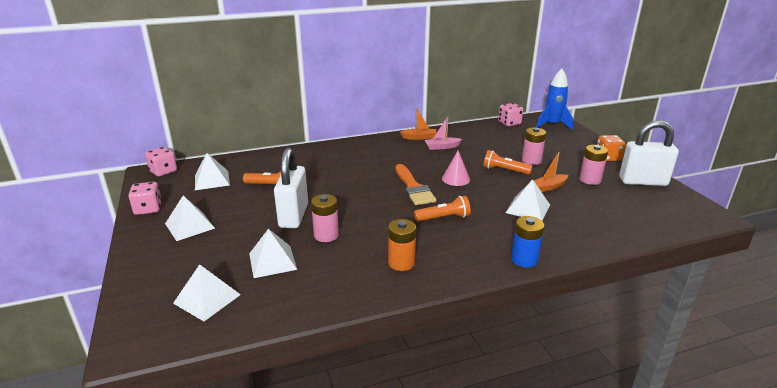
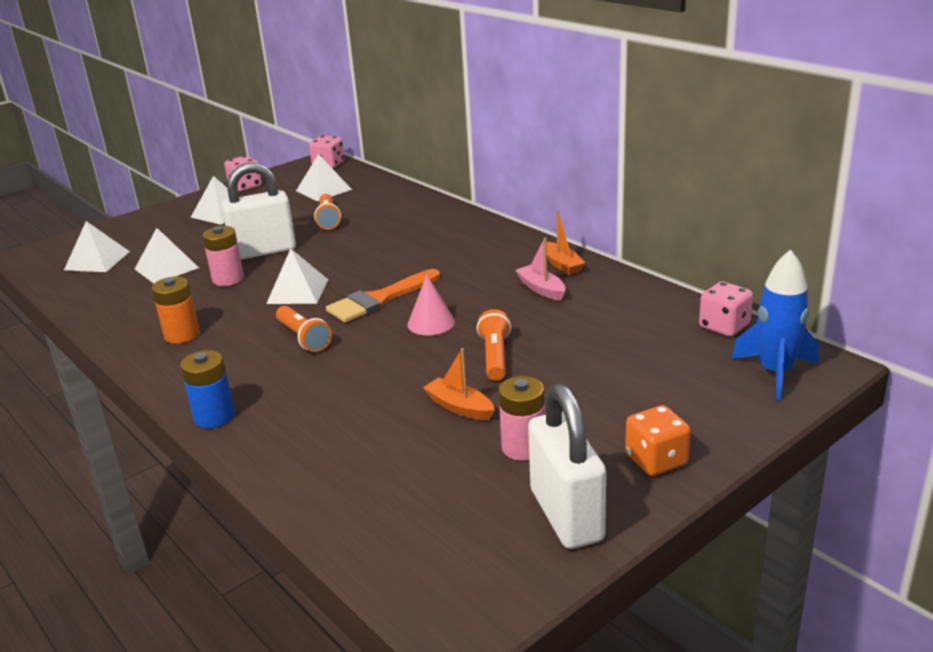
camera: 70 degrees right, 0 degrees up
(527, 208) = (367, 398): white pyramid -> white pyramid (297, 291)
(531, 160) = (559, 375): pink battery -> none

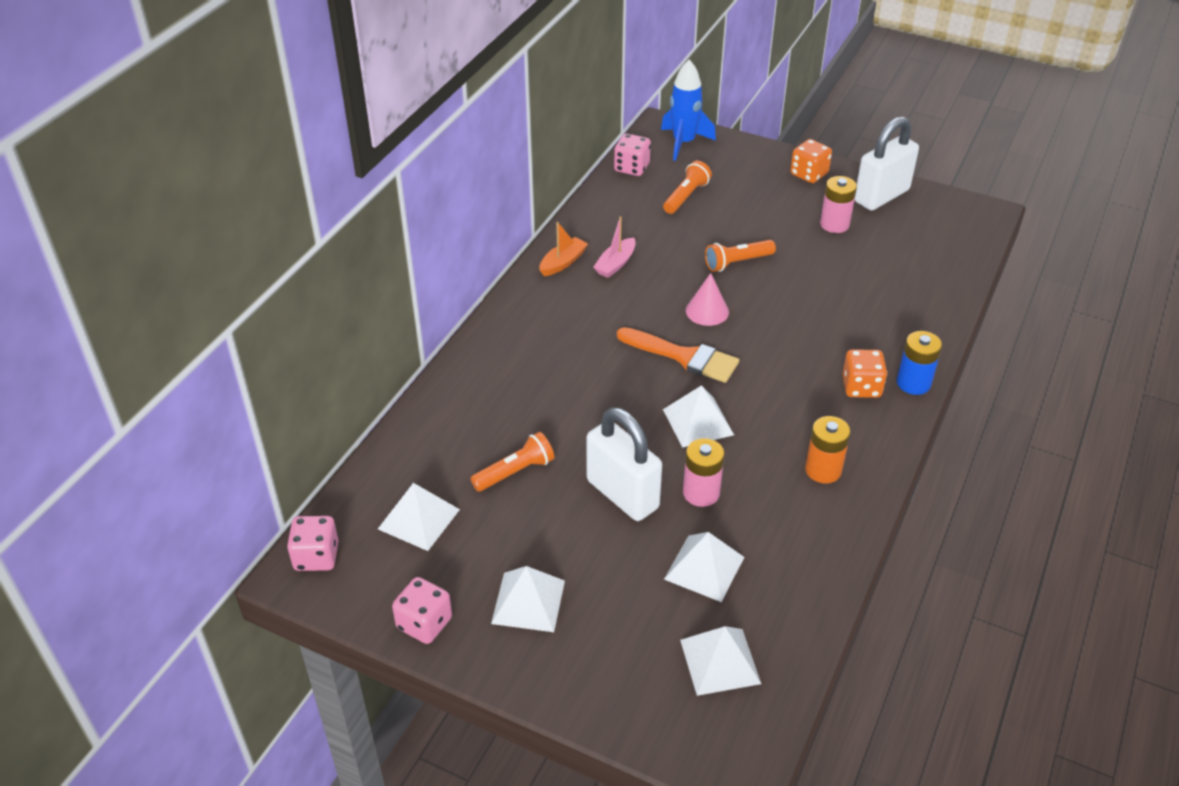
camera: 115 degrees left, 15 degrees up
(245, 382) = (861, 387): none -> orange dice
(303, 338) = (776, 380): orange flashlight -> orange flashlight (686, 196)
(460, 407) = (812, 262): orange boat -> none

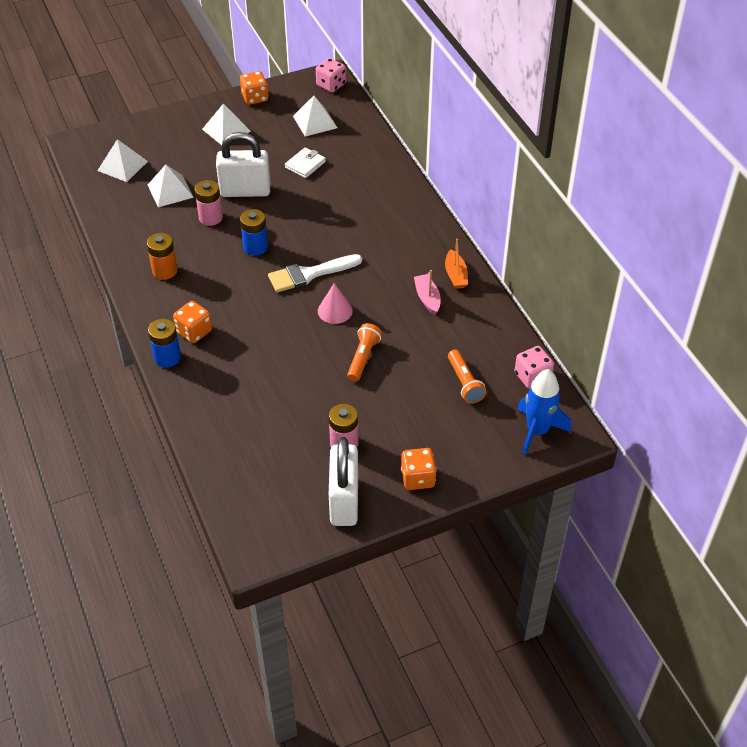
camera: 130 degrees right, 5 degrees up
(424, 623) = (255, 98): pink dice -> orange dice
(515, 472) = (305, 165): orange flashlight -> white wallet
(684, 356) = (309, 274): orange brush -> white brush
(698, 422) = (255, 247): white pyramid -> blue battery

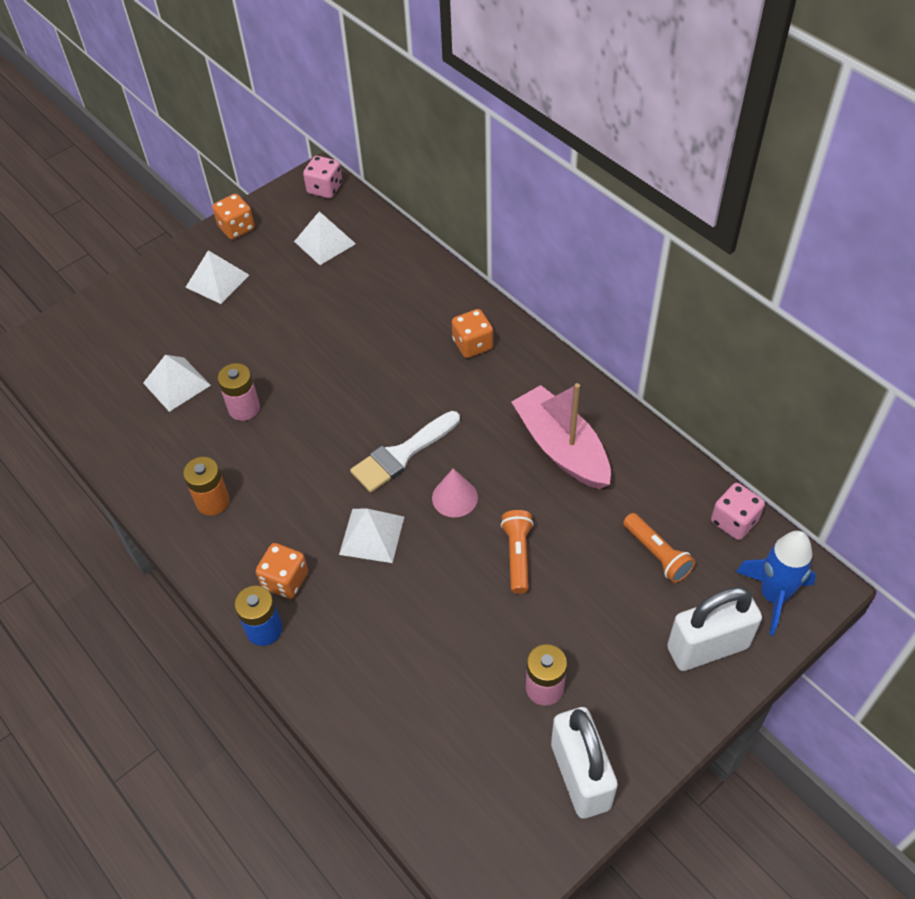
camera: 15 degrees left, 5 degrees up
(122, 165) = (100, 364): white pyramid -> white pyramid (371, 535)
(245, 191) = (274, 359): white padlock -> white padlock (707, 647)
(255, 247) = (318, 435): blue battery -> none
(305, 165) = (336, 303): white wallet -> none
(418, 478) = (658, 710): orange dice -> orange dice (472, 344)
(427, 298) = (561, 448): pink boat -> pink boat, size x1.99
(455, 275) = (582, 406): orange boat -> none

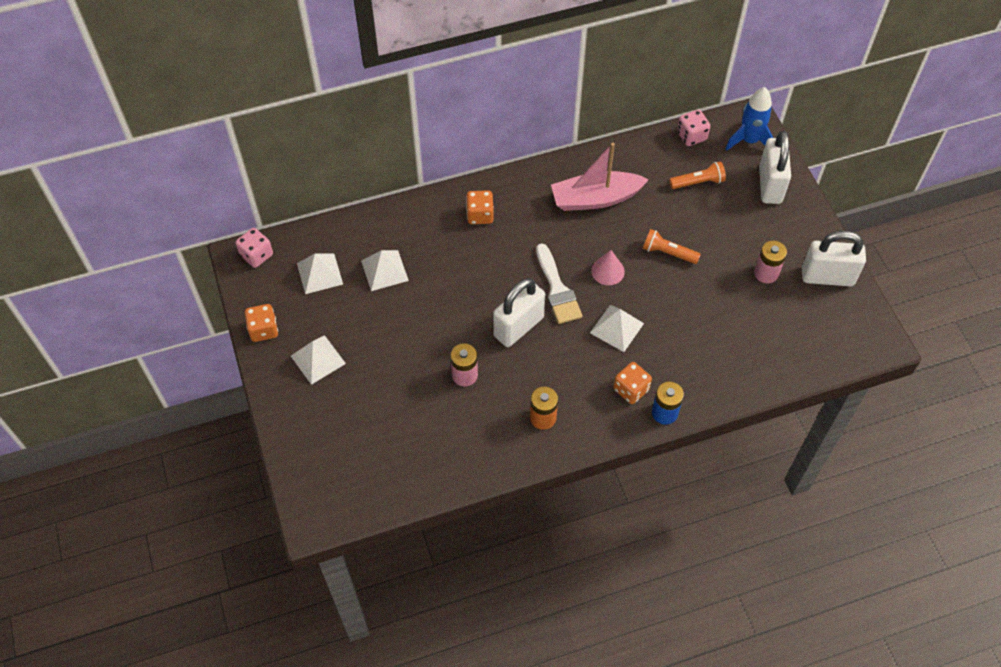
camera: 70 degrees left, 5 degrees up
(177, 384) = (415, 415): white pyramid -> white pyramid (384, 270)
(330, 435) = (518, 327): none -> white padlock

